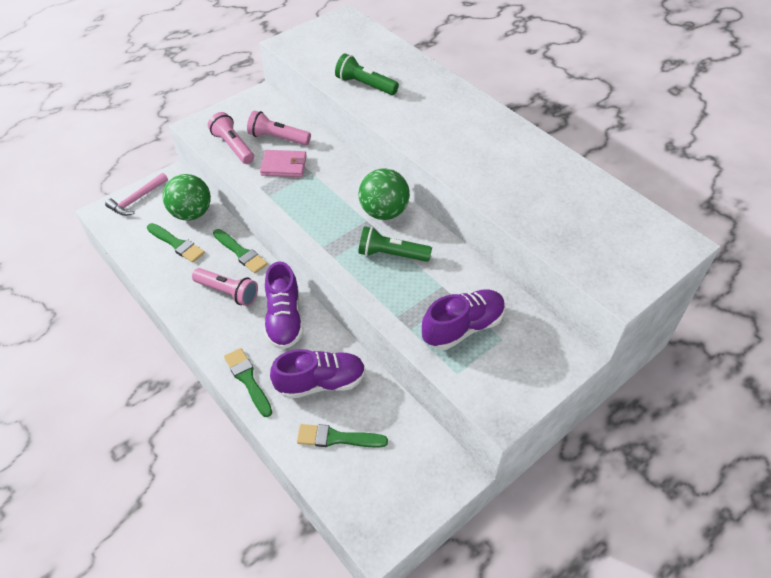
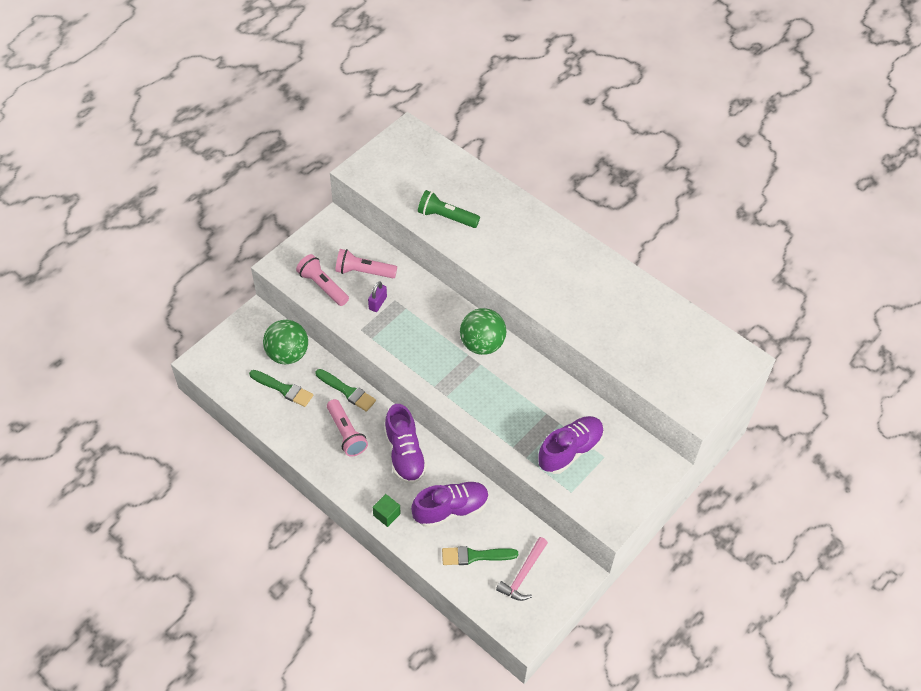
camera: 10 degrees left, 5 degrees up
(137, 199) = (229, 344): pink hammer -> pink hammer (523, 574)
(228, 292) = (346, 433): pink flashlight -> pink flashlight turned 45 degrees clockwise
(248, 379) = (386, 514): green brush -> green cube
(284, 166) = (377, 303): pink wallet -> purple padlock
(391, 254) = (497, 387): green flashlight -> none

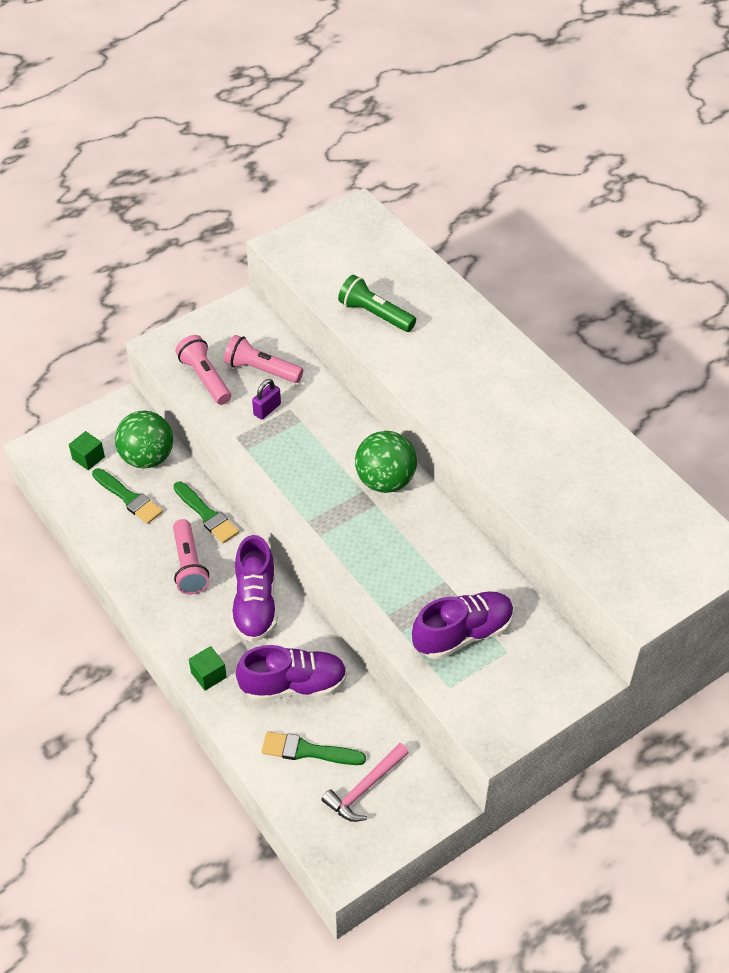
camera: 15 degrees right, 5 degrees down
(242, 362) = (88, 458): none -> green cube

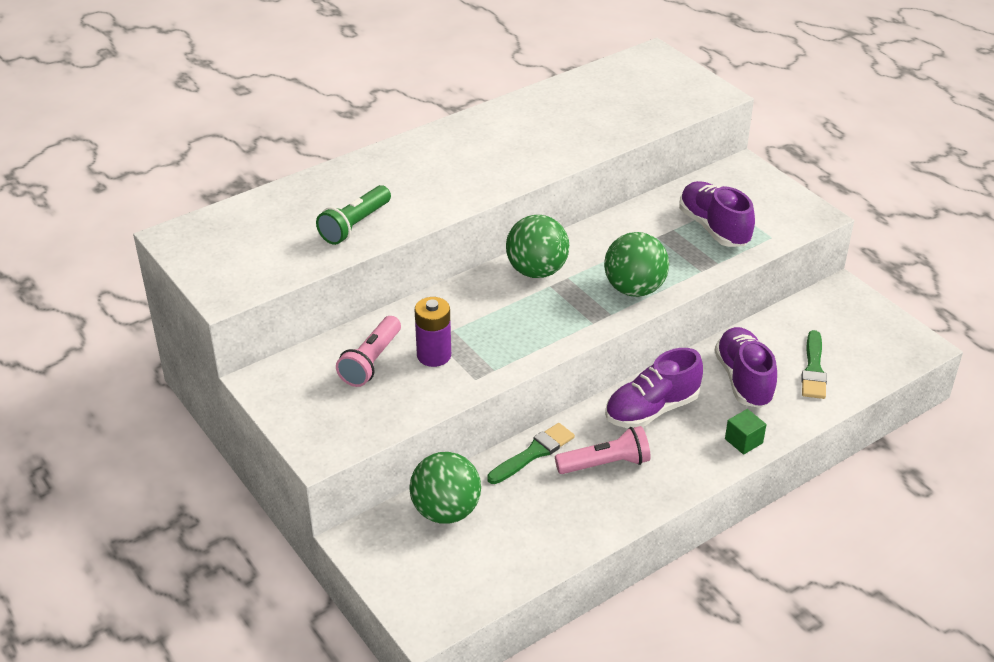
camera: 90 degrees left, 10 degrees down
(88, 458) = (444, 568): green cube -> none
(128, 498) = (509, 523): green brush -> none
(205, 378) = (380, 407): pink flashlight -> none
(255, 604) = (651, 410): purple shoe -> purple shoe turned 150 degrees clockwise
(267, 409) = (434, 355): purple padlock -> purple battery
(357, 556) = (634, 289): none -> green ball
(365, 788) = (842, 333): pink hammer -> none

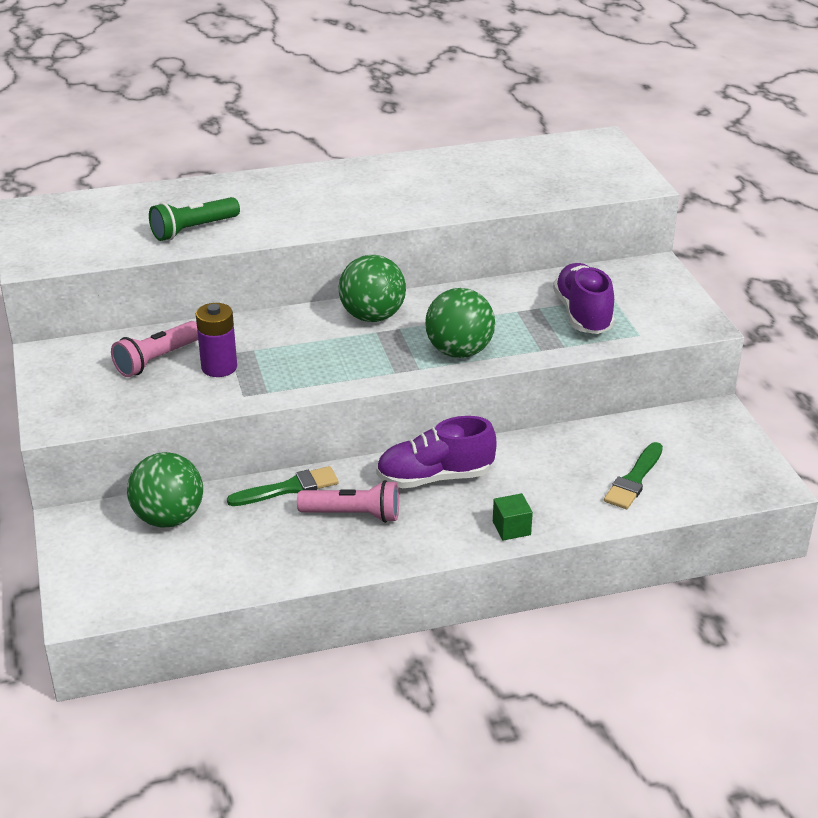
camera: 20 degrees right, 5 degrees down
(744, 380) = (551, 472): purple shoe -> none

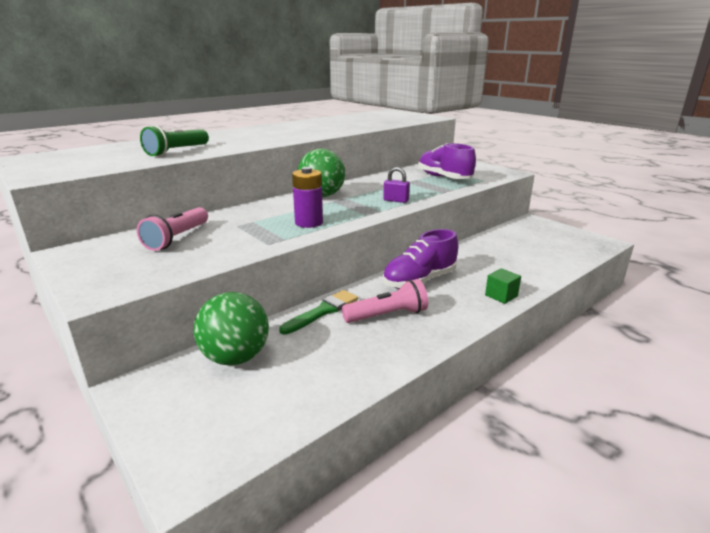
camera: 25 degrees left, 10 degrees down
(219, 367) = (234, 233): purple battery -> purple battery (309, 223)
(459, 351) = (396, 200): green ball -> purple padlock
(634, 479) = (535, 255): green brush -> none

